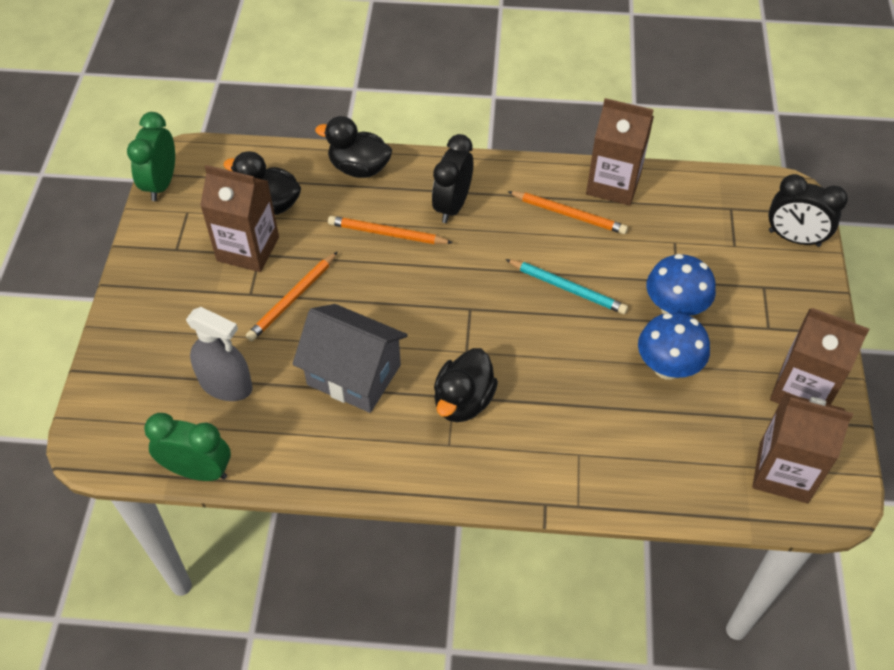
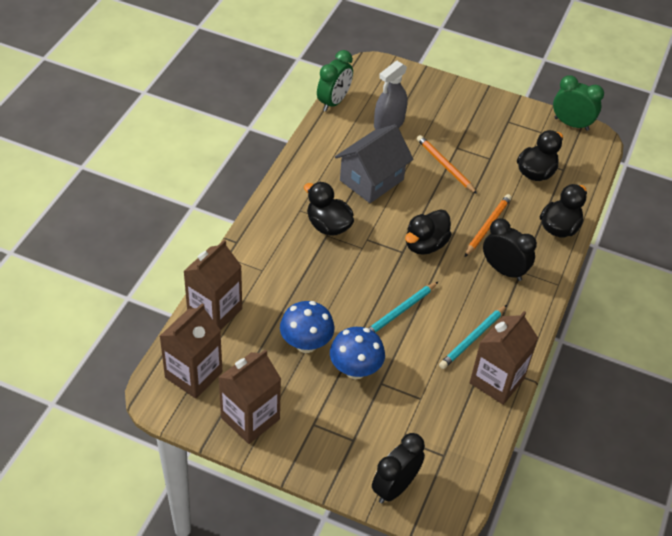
camera: 105 degrees right, 5 degrees down
(248, 249) = (496, 154): brown carton -> brown carton (215, 311)
(447, 288) = (425, 245): none -> black duck
(568, 214) = (472, 338): orange pencil -> turquoise pencil

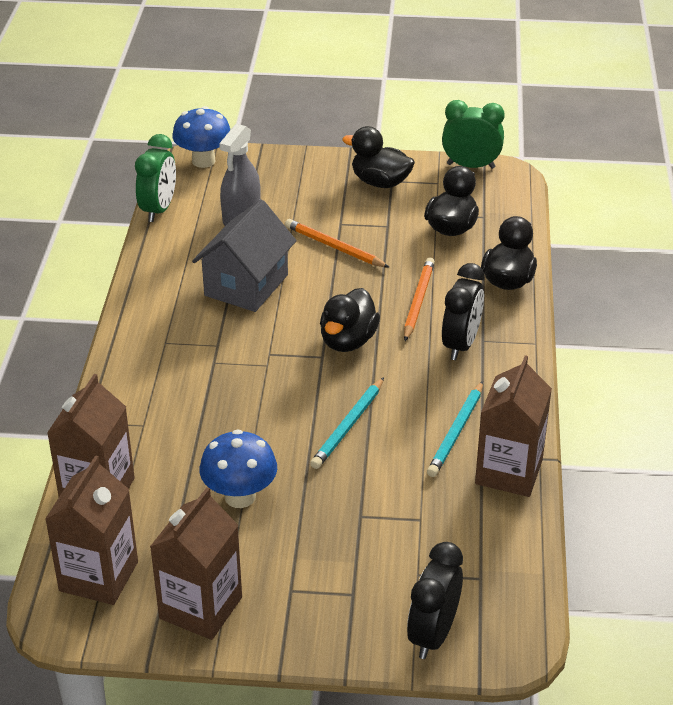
camera: 15 degrees left, 10 degrees down
(328, 226) = (211, 351): black duck -> black duck (380, 182)
(355, 370) = (319, 509): blue mushroom -> blue mushroom (203, 161)
(503, 270) = (460, 345): black clock -> black clock turned 90 degrees clockwise

